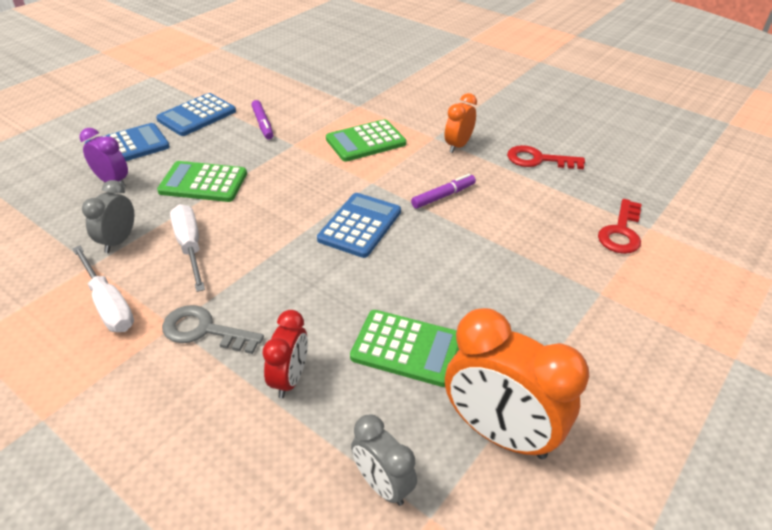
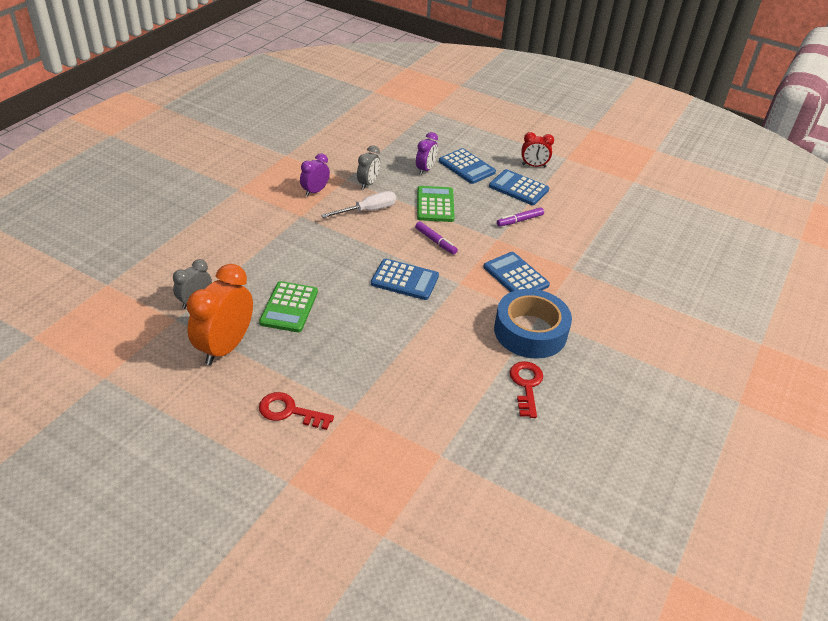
camera: 80 degrees right, 0 degrees up
(108, 304) = (315, 191): white screwdriver -> purple clock
(118, 241) = (368, 183): grey clock -> grey clock turned 105 degrees clockwise
(204, 330) = (298, 227): grey key -> none
(289, 379) = (264, 262): red clock -> red clock (533, 166)
(365, 141) = (515, 276): green calculator -> blue calculator
(443, 196) = (452, 322): purple marker -> purple marker (435, 241)
(458, 146) = (530, 331): orange clock -> blue tape
(621, 232) = (430, 433): red key -> red key (289, 411)

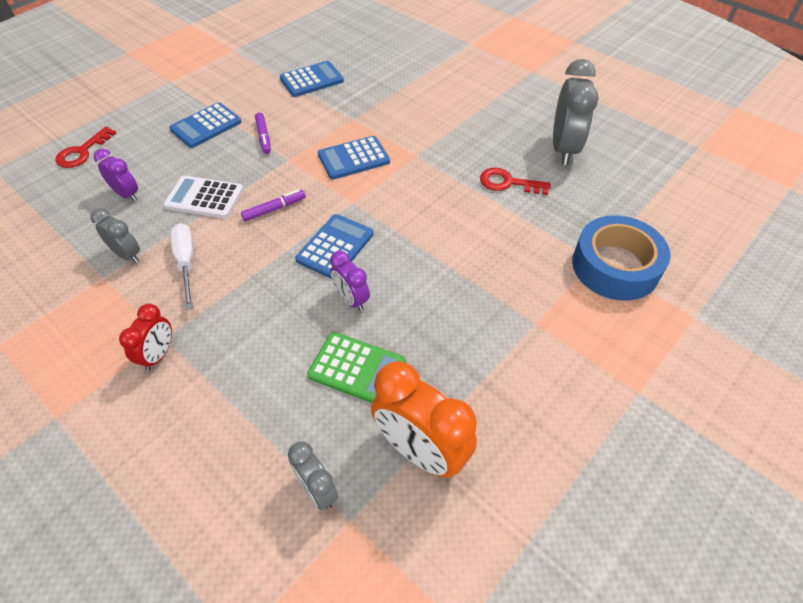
camera: 75 degrees left, 10 degrees up
(289, 411) = (537, 383): red key -> red key (82, 152)
(315, 191) = (114, 316): purple clock -> purple clock (351, 299)
(435, 205) = (204, 198): green calculator -> white calculator
(467, 167) = (142, 158): blue calculator -> blue calculator (311, 80)
(530, 331) = (437, 165): blue tape -> blue tape (615, 266)
(533, 166) = (170, 106): red clock -> red clock (158, 355)
(602, 431) = (563, 149): none -> grey clock

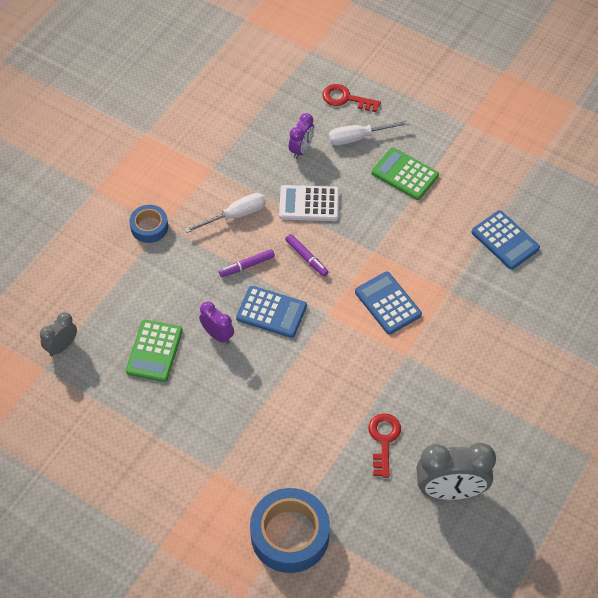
camera: 80 degrees right, 5 degrees up
(127, 255) = (236, 175): grey clock -> none
(140, 150) = (358, 137): none -> white screwdriver
(158, 355) = (149, 227): red clock -> blue tape
(204, 198) = (309, 204): white calculator -> white calculator turned 90 degrees counterclockwise
(206, 126) = (404, 174): blue calculator -> green calculator
(264, 137) = (400, 224): purple marker -> purple marker (247, 266)
(351, 299) = (217, 335): purple clock -> purple clock turned 90 degrees clockwise
(420, 450) = (95, 402): orange clock -> none

